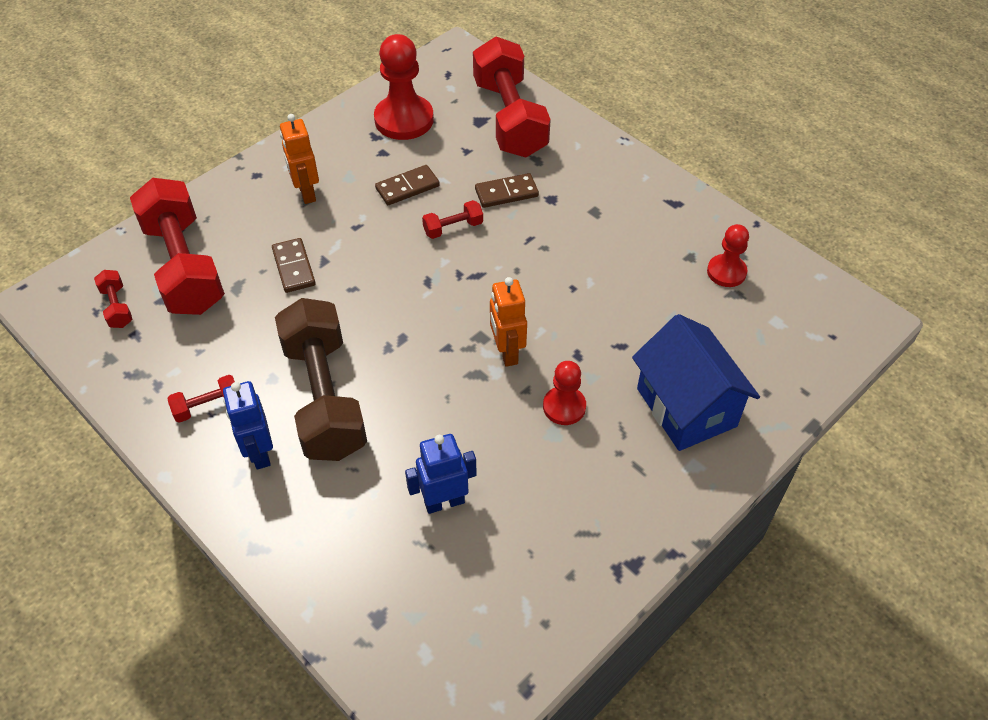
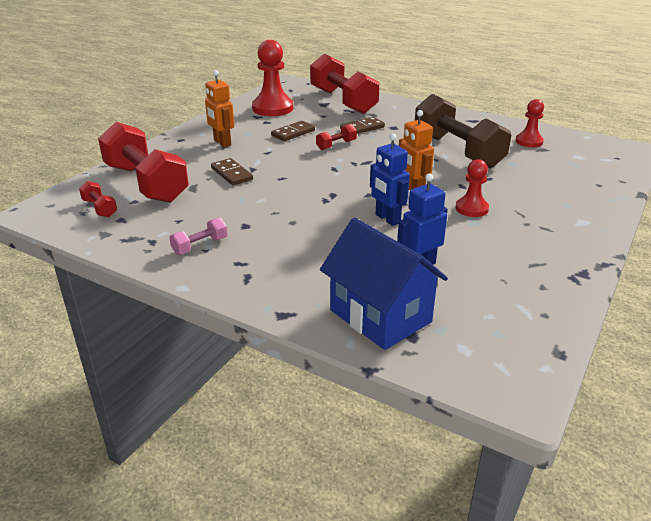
camera: 15 degrees left, 20 degrees down
(207, 406) = (200, 246): red dumbbell -> pink dumbbell
(259, 453) = (256, 263): blue robot -> blue robot (387, 219)
(324, 397) = (292, 228): brown dumbbell -> brown dumbbell (457, 151)
(686, 407) = (553, 197): blue house -> blue house (380, 316)

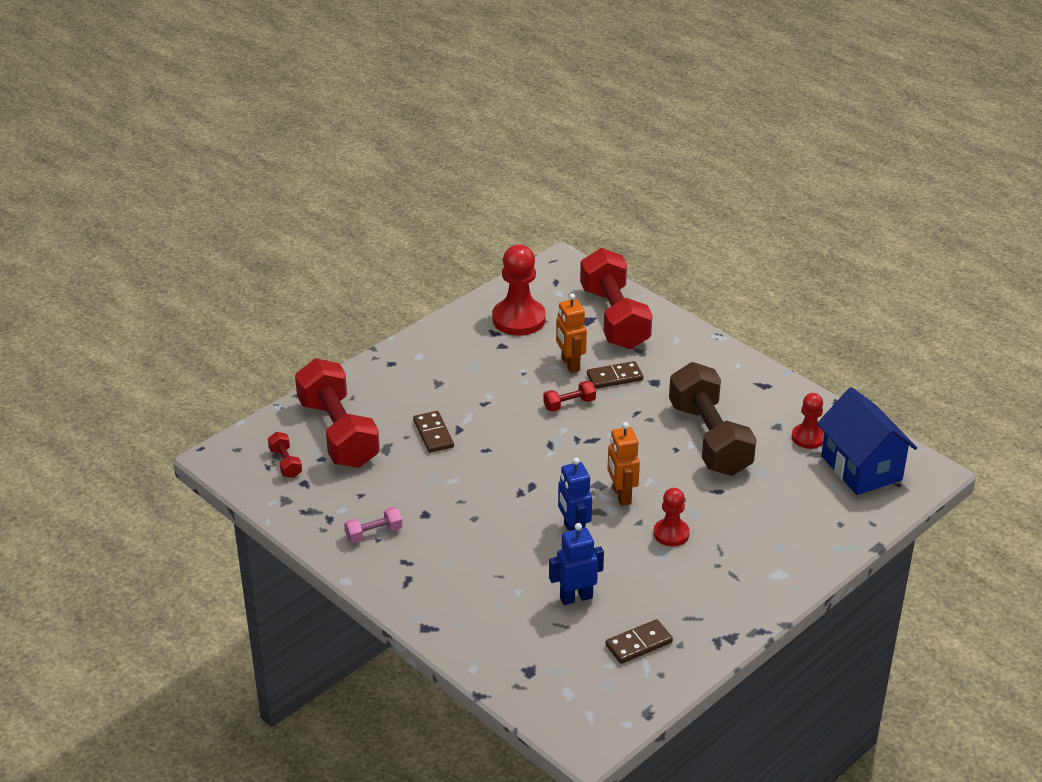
camera: 15 degrees right, 5 degrees up
(222, 143) = (437, 377): orange robot -> orange robot (570, 364)
(293, 133) = (526, 373): brown domino -> brown domino (638, 644)
(380, 316) = (511, 646): blue house -> blue house (861, 468)

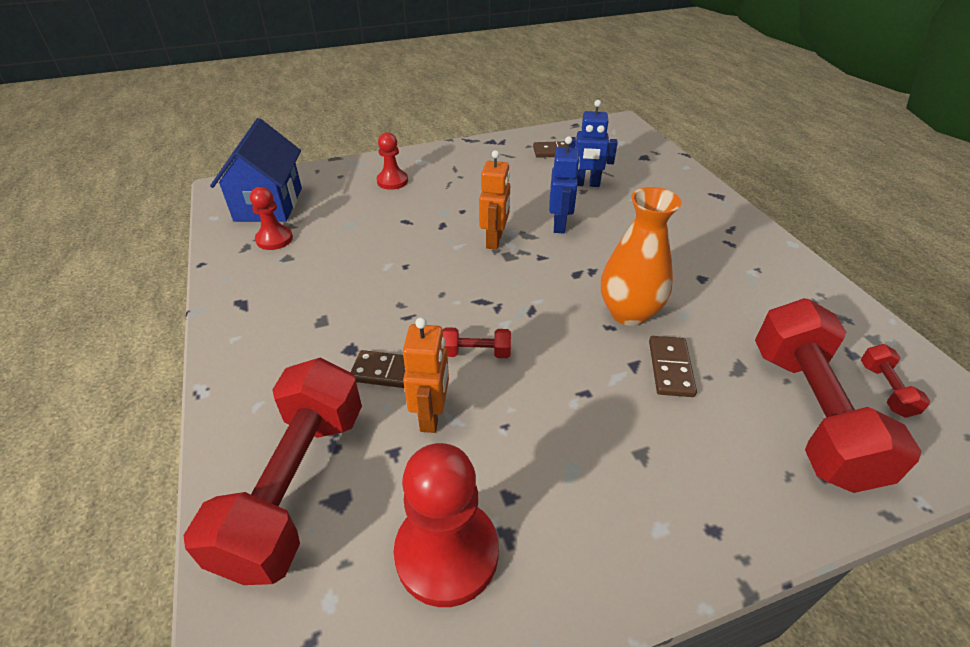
camera: 155 degrees left, 5 degrees up
(374, 533) = (762, 275): pink dumbbell -> none
(476, 464) = (628, 313): none -> orange vase
(671, 534) = (476, 202): red pawn -> red pawn (392, 181)
(709, 439) = (363, 265): brown dumbbell -> none

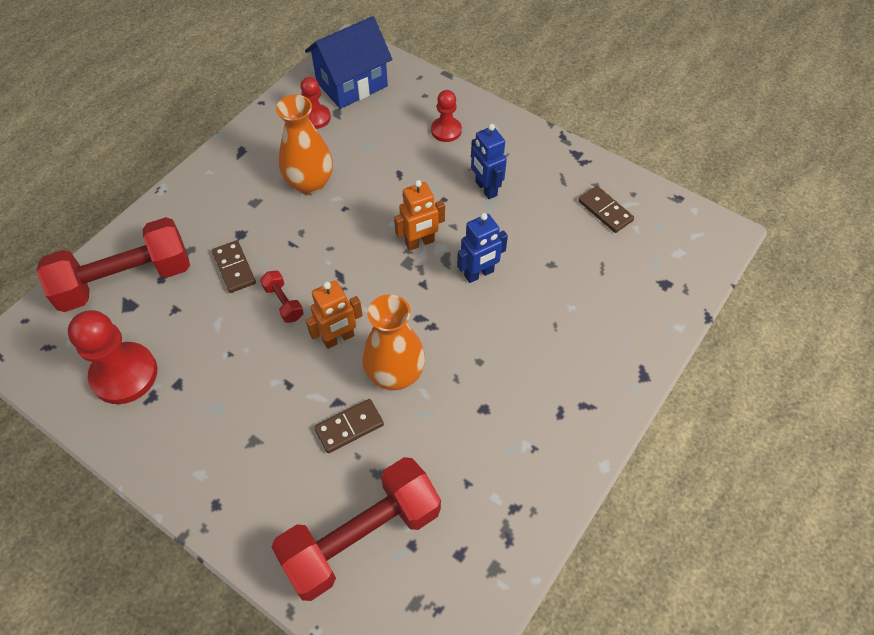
camera: 55 degrees right, 15 degrees up
(348, 274) = (310, 183): none -> orange vase
(431, 416) = (213, 311): orange robot -> orange robot (338, 338)
(586, 184) = (565, 261): blue robot -> blue robot (485, 189)
(885, 389) = (428, 588): red dumbbell -> none

